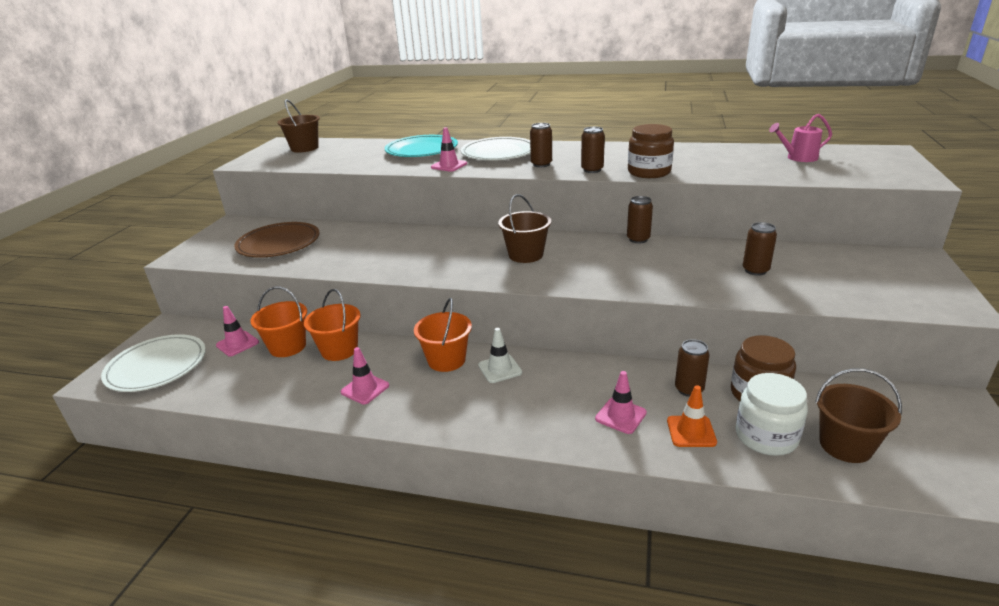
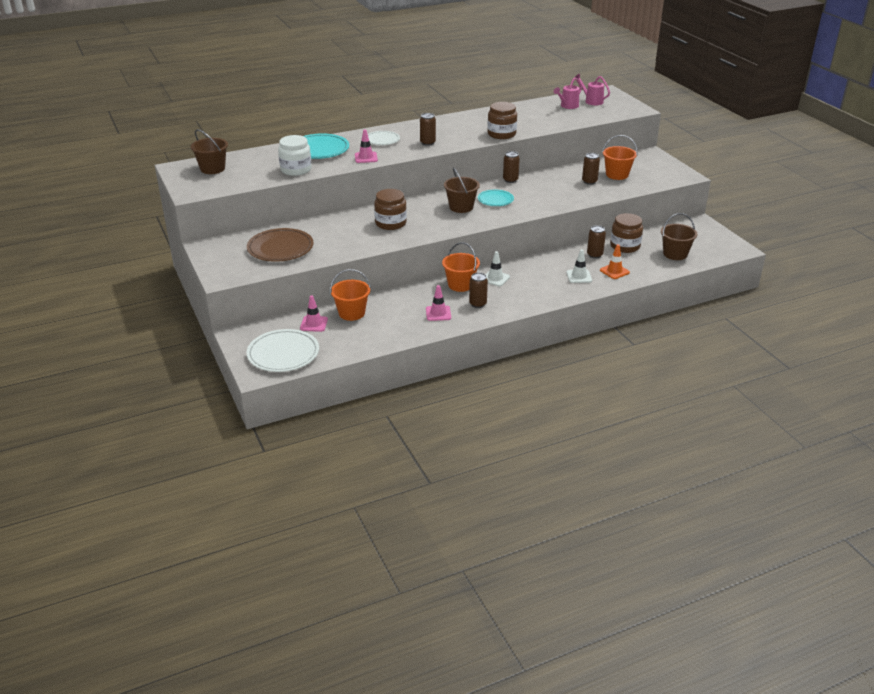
camera: 40 degrees left, 5 degrees up
(339, 350) = (388, 303): orange bucket -> orange bucket (617, 175)
(419, 250) = (390, 223): none -> brown jar
(498, 153) = (382, 140): white plate -> white plate, size x0.60
(582, 258) = (495, 200): none -> turquoise plate
(592, 170) = (466, 140): brown can -> brown can (478, 304)
(620, 416) = (579, 276): pink traffic cone -> white traffic cone
(766, 436) = (644, 262): white jar -> white jar (296, 170)
(847, 158) = (591, 101): none -> pink watering can

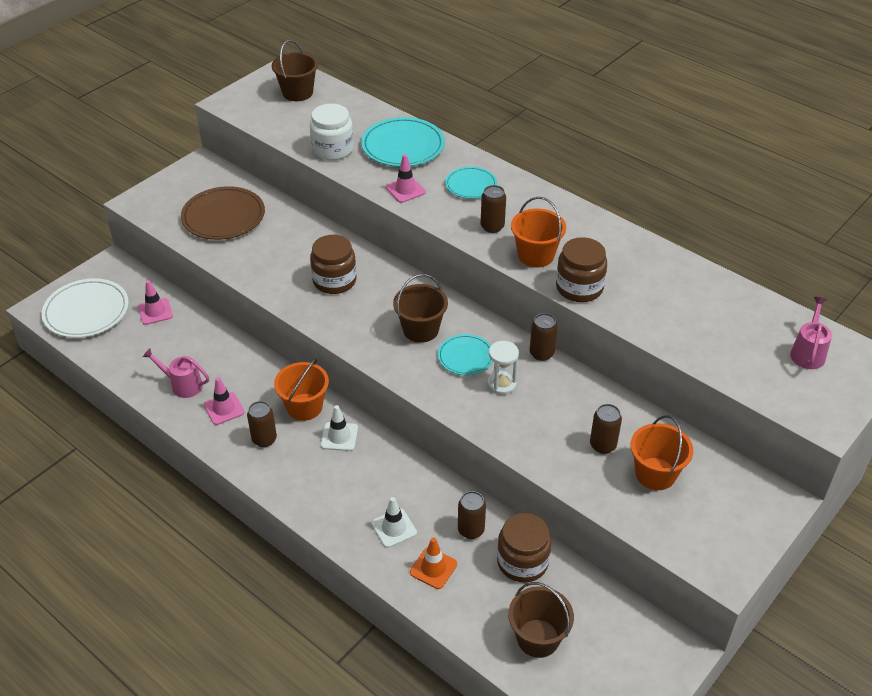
camera: 65 degrees right, 10 degrees up
(351, 313) = (191, 333): orange bucket -> orange bucket (536, 255)
(382, 140) = (471, 185): white plate -> turquoise plate
(525, 195) = (501, 384): none -> white hourglass
(568, 106) = (757, 329): pink watering can -> pink watering can (182, 385)

